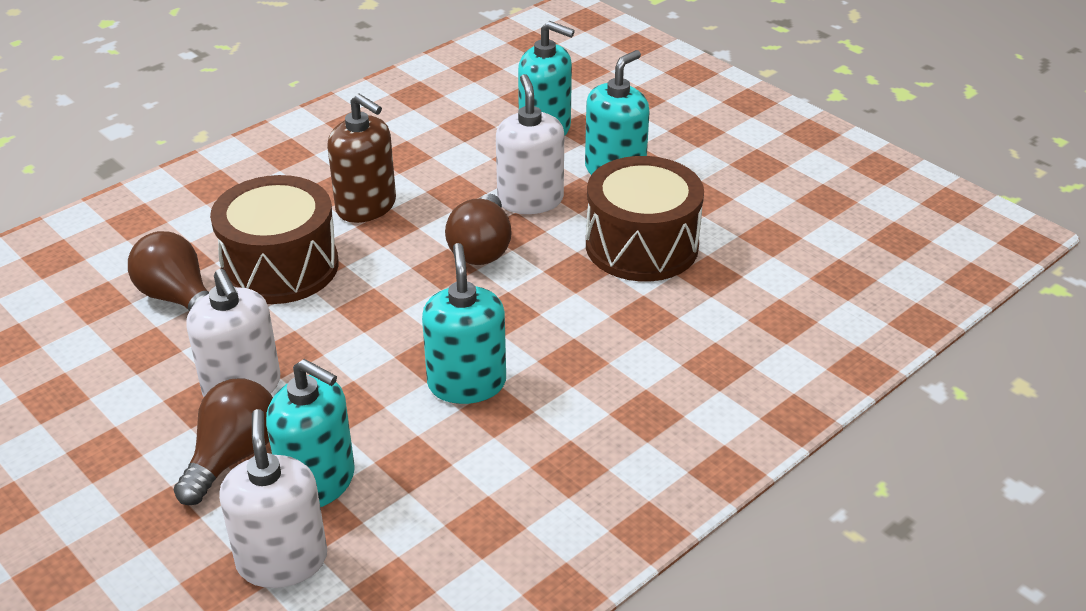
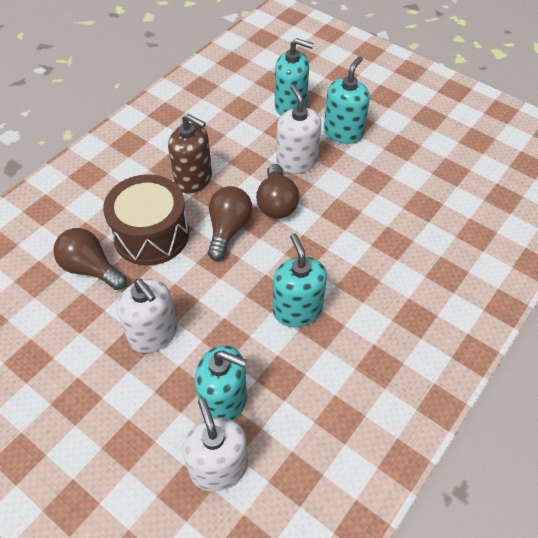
camera: 10 degrees left, 15 degrees up
(233, 456) = (163, 390): brown light bulb -> brown light bulb (228, 229)
(641, 245) = (376, 188): brown drum -> none

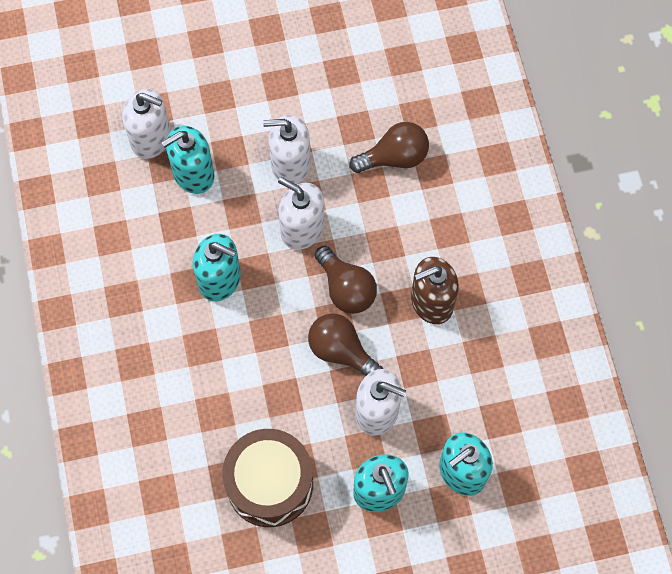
camera: 130 degrees right, 15 degrees up
(151, 234) = (393, 224): brown drum -> brown drum (269, 484)
(205, 286) = (302, 229): none -> white soap dispenser

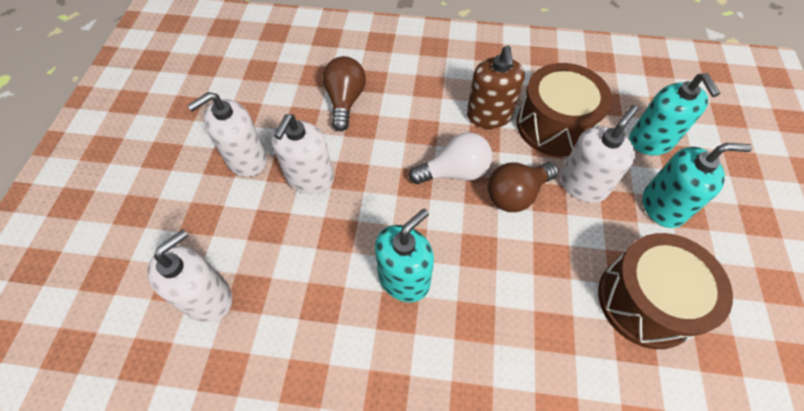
camera: 70 degrees left, 10 degrees down
(193, 174) = (273, 267): turquoise soap dispenser -> none
(302, 229) = (380, 188): white soap dispenser -> white soap dispenser (246, 159)
(346, 288) = (454, 172): brown light bulb -> white light bulb
(444, 370) = (554, 125): none -> brown drum

